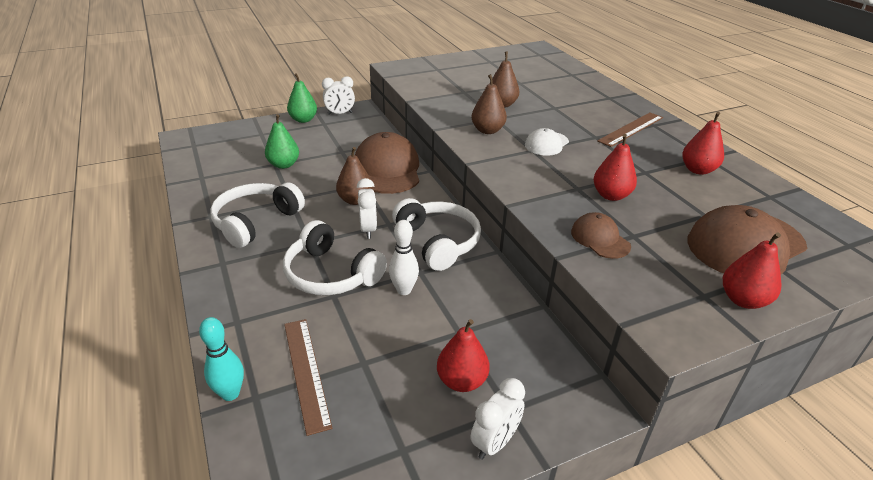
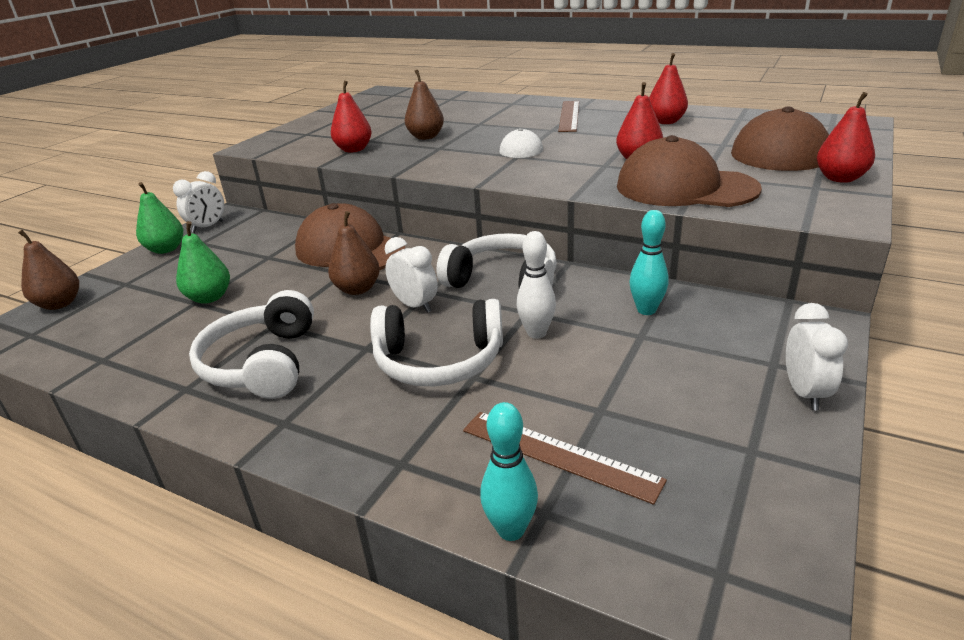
camera: 35 degrees left, 5 degrees down
(461, 381) = (705, 368): red pear -> red pear (354, 150)
(487, 130) = (449, 158): brown pear -> brown pear (59, 304)
(491, 317) = (646, 310): none -> turquoise bowling pin
(600, 239) = (685, 187): brown cap -> brown cap, size x1.94

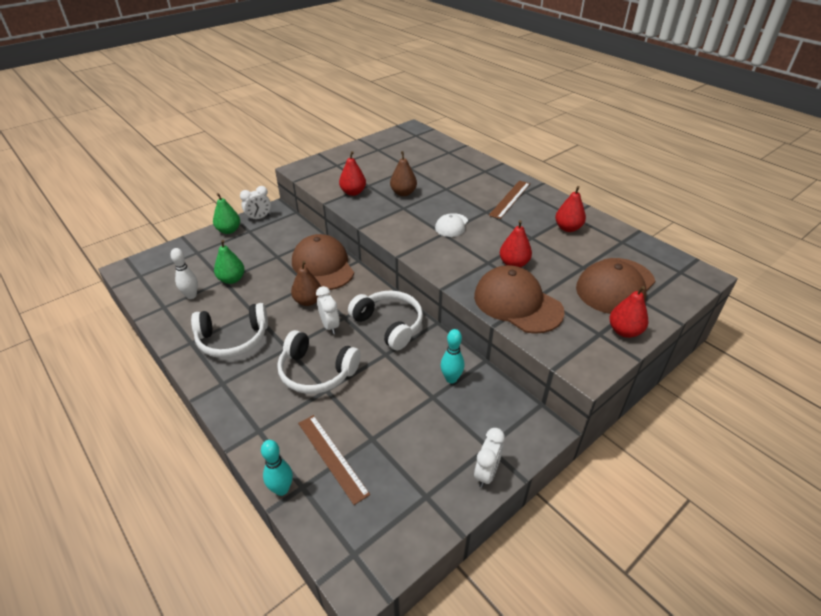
camera: 20 degrees right, 10 degrees up
(59, 304) = (161, 257): brown pear -> none
(262, 363) = (233, 339): white headphones -> white headphones turned 120 degrees counterclockwise
(536, 333) = (379, 372): white bowling pin -> white bowling pin (191, 296)

